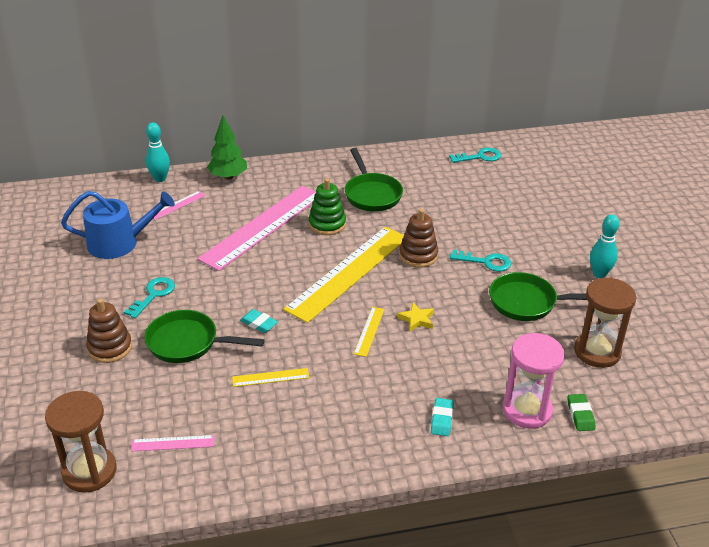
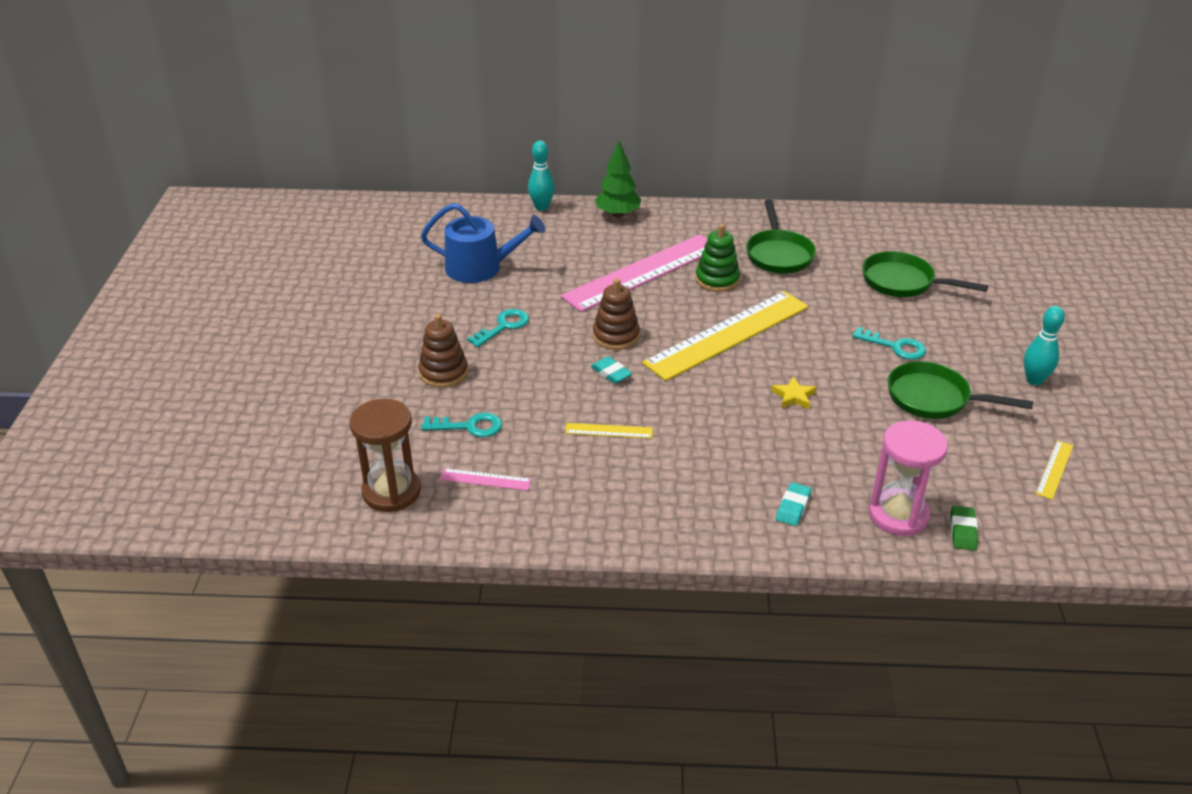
camera: 15 degrees right, 0 degrees up
(177, 205) = (553, 237): pink ruler -> none
(188, 343) = (528, 381): green pan -> green pan (903, 282)
(369, 331) = (734, 400): yellow ruler -> yellow ruler (1054, 469)
(418, 255) = (815, 328): brown stacking toy -> brown stacking toy (616, 336)
(480, 157) = (922, 229): turquoise key -> turquoise key (469, 426)
(597, 351) = (1005, 466): brown hourglass -> none

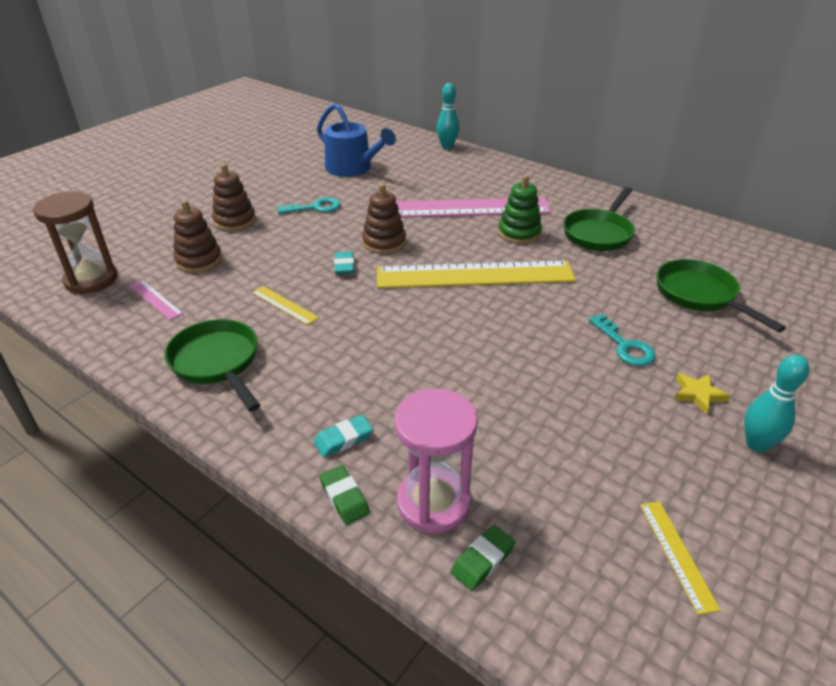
camera: 35 degrees right, 0 degrees up
(469, 426) = (199, 260): turquoise key -> brown stacking toy
(618, 214) = (497, 166): green tree -> none
(794, 396) = (469, 346): yellow star -> yellow star (698, 394)
(842, 542) = (344, 497): none -> green eraser
(934, 398) = (611, 410): green pan -> green pan (217, 363)
(1054, 469) = (677, 554): yellow ruler -> yellow ruler turned 75 degrees counterclockwise

